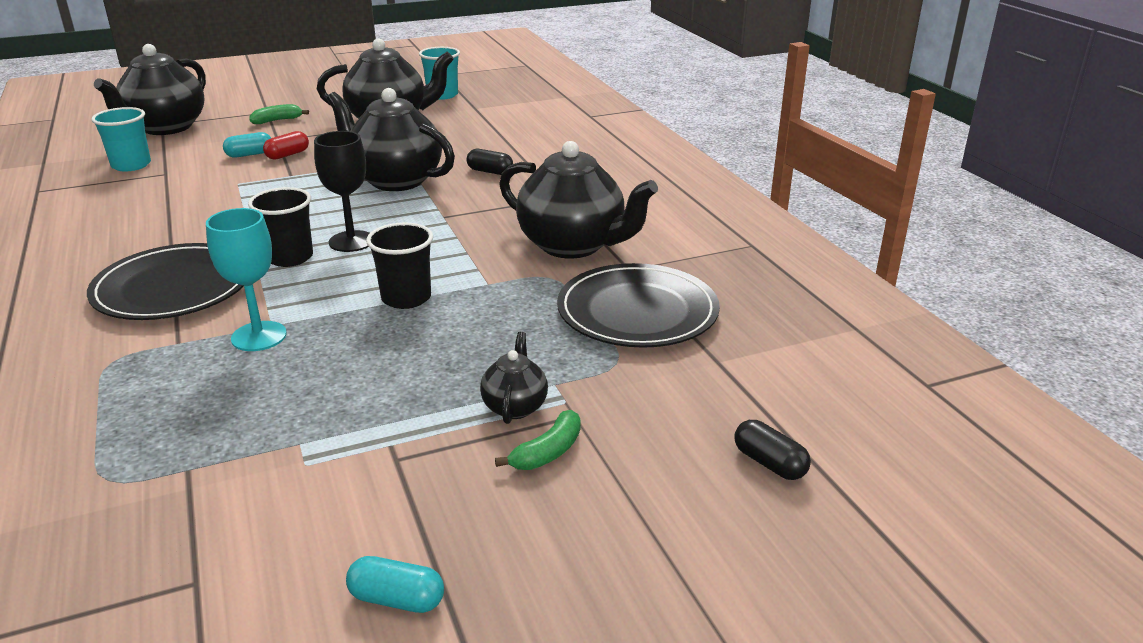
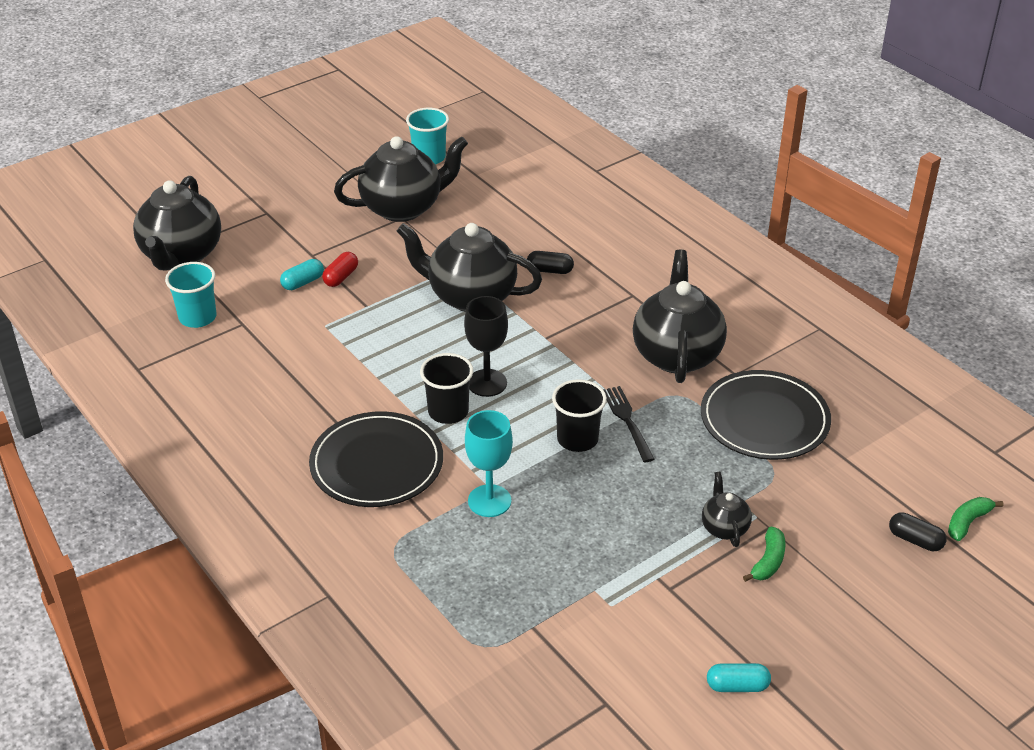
camera: 15 degrees left, 10 degrees up
(277, 120) = (289, 226): green banana -> green banana (968, 522)
(475, 291) = (627, 421): none -> black fork
(573, 245) = (676, 354): black teapot -> black teapot turned 105 degrees counterclockwise

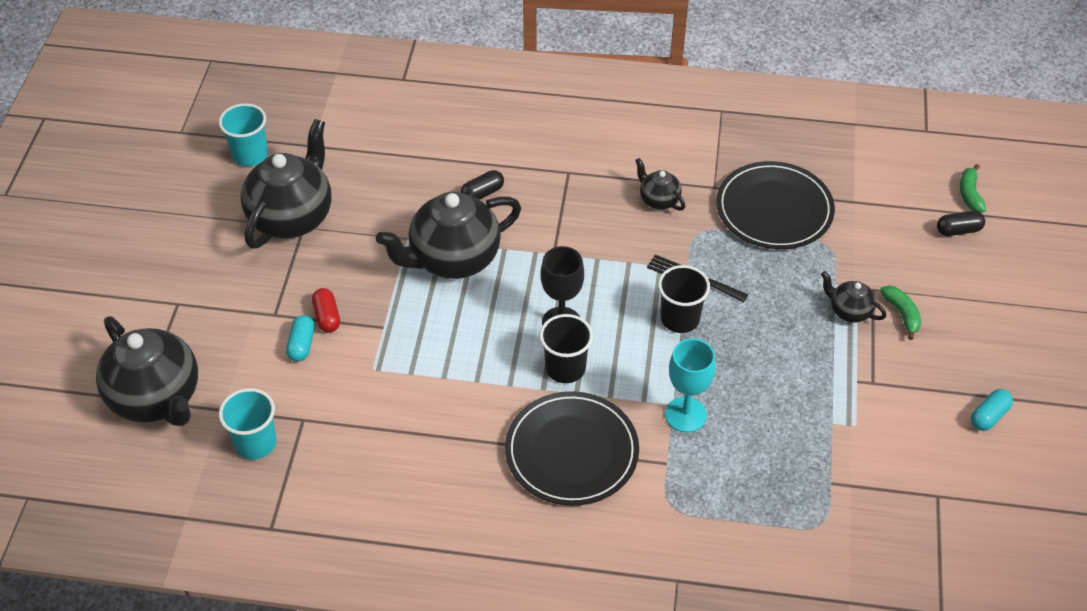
camera: 45 degrees left, 10 degrees up
(676, 354) = (658, 200): black teapot -> black teapot, size x0.47

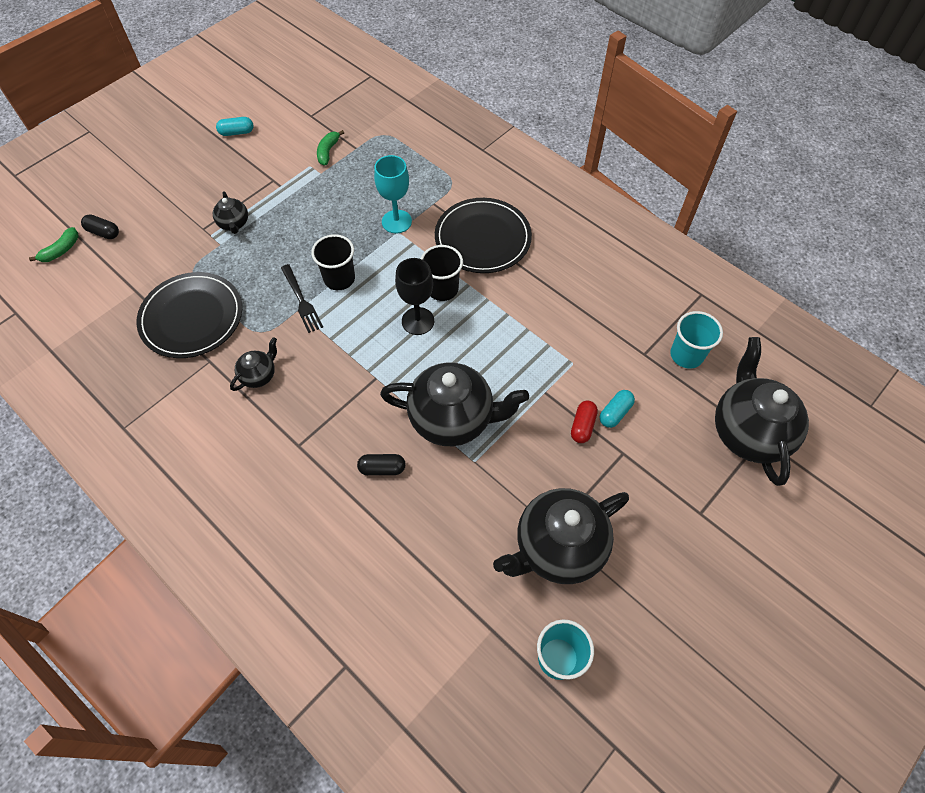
camera: 145 degrees left, 10 degrees up
(658, 200) = (259, 375): black teapot -> black teapot turned 135 degrees counterclockwise
(902, 314) = (207, 205): green banana -> green banana (328, 151)

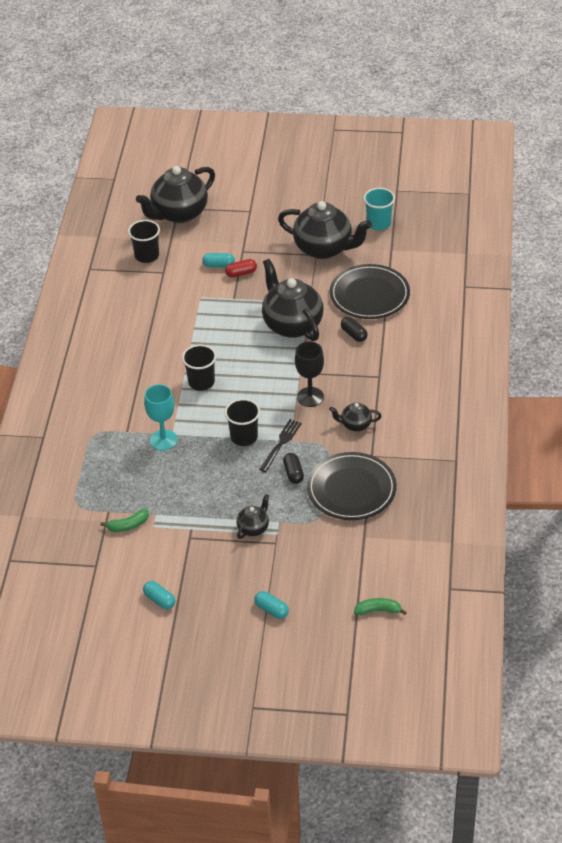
camera: 125 degrees left, 15 degrees down
(103, 232) = (338, 599): black capsule -> black capsule (293, 473)
(147, 188) = (271, 610): none -> turquoise capsule
(418, 321) = (239, 379): black goblet -> black goblet (310, 397)
(482, 238) = (136, 388): black plate -> black plate (369, 295)
(686, 355) = (147, 256): turquoise cup -> black cup

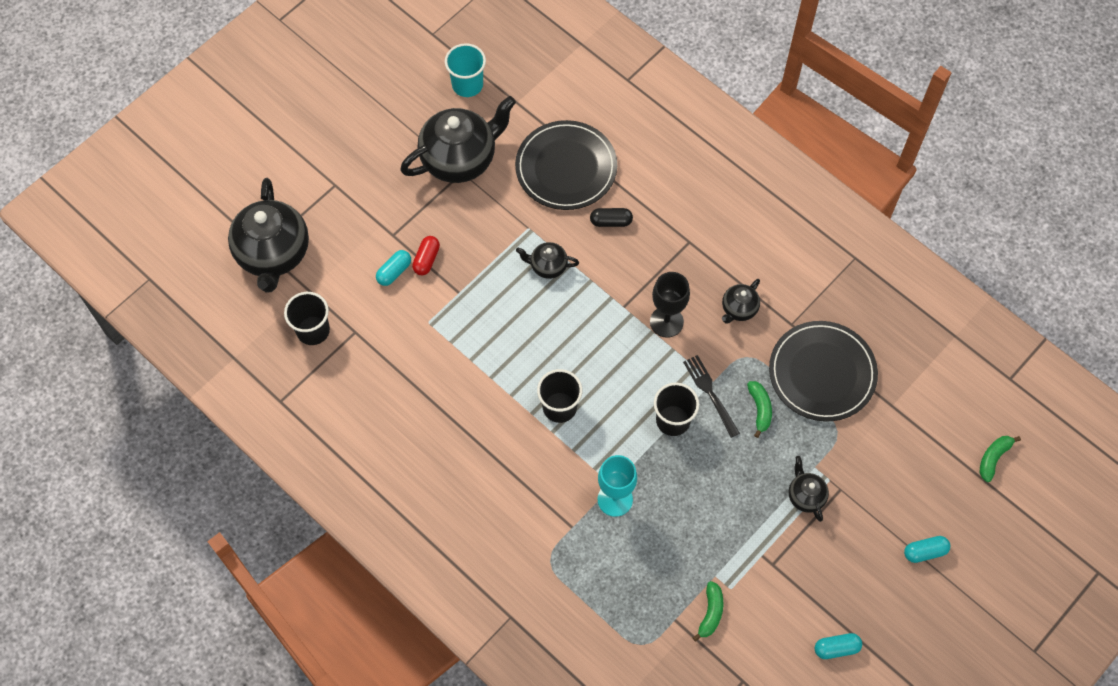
camera: 55 degrees left, 20 degrees up
(292, 325) = (547, 266): black teapot -> black teapot, size x0.47
(293, 473) = (760, 409): black capsule -> green banana

